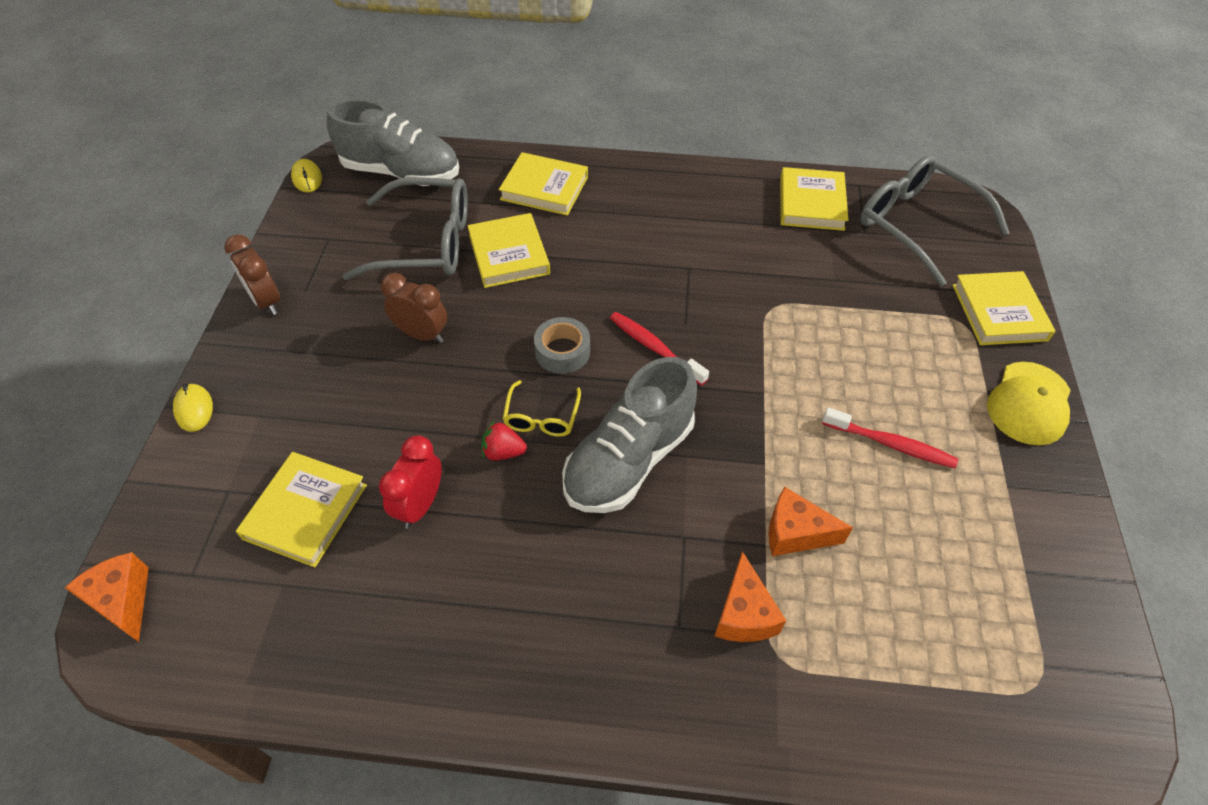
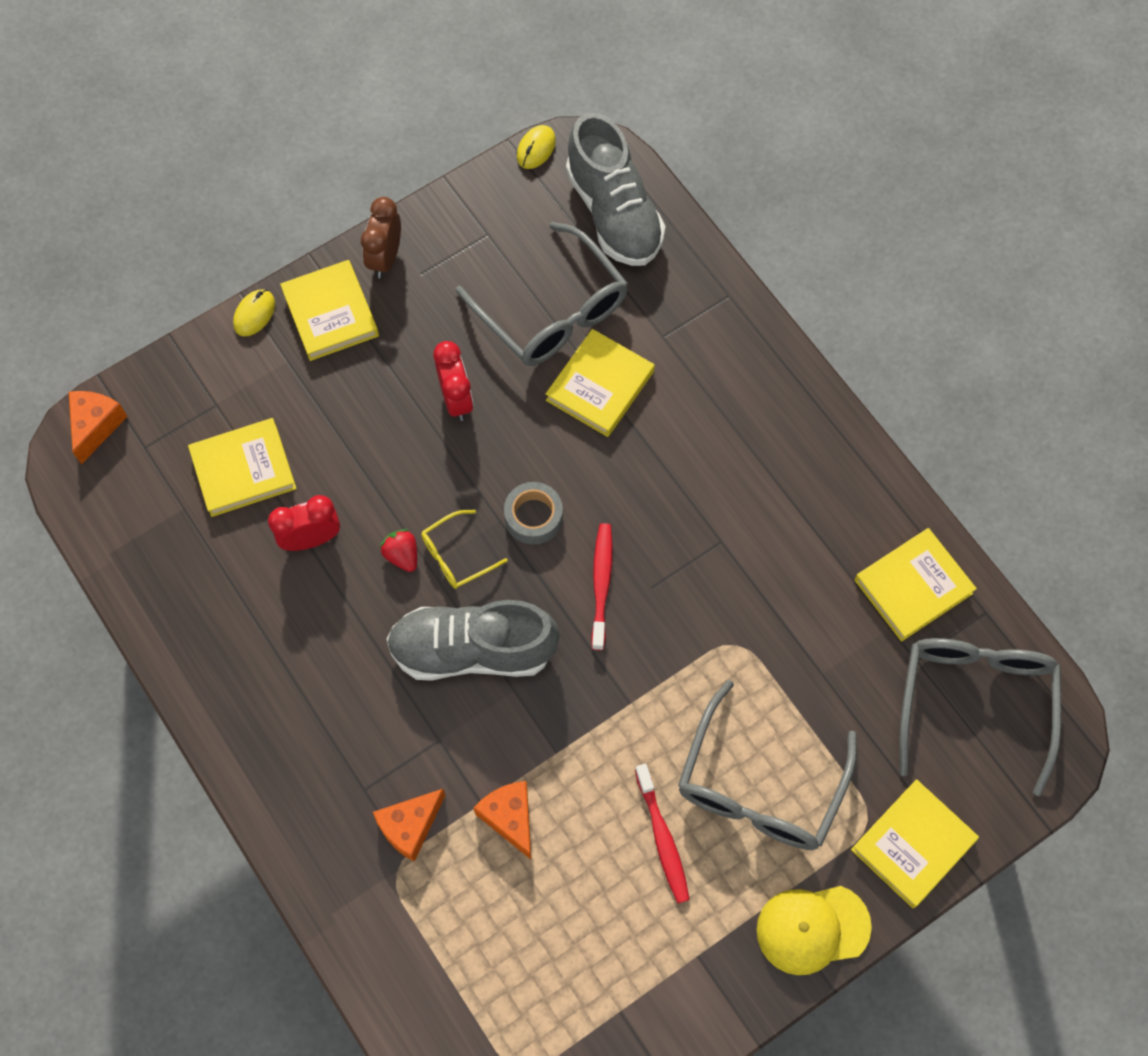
camera: 50 degrees right, 15 degrees up
(422, 334) = (456, 399): brown clock -> red clock
(544, 188) = (708, 343): yellow book -> yellow book (330, 313)
(892, 362) = (760, 785): none -> grey glasses

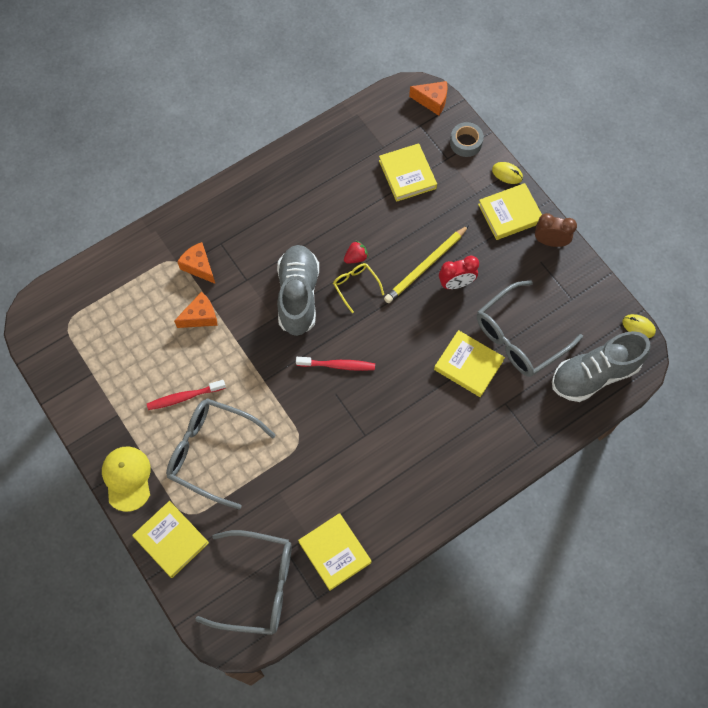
camera: 90 degrees right, 0 degrees up
(311, 539) = (365, 211): red clock -> none
(423, 444) = (426, 266): none -> yellow pencil
(533, 517) = (380, 327): grey tape -> grey tape (466, 143)

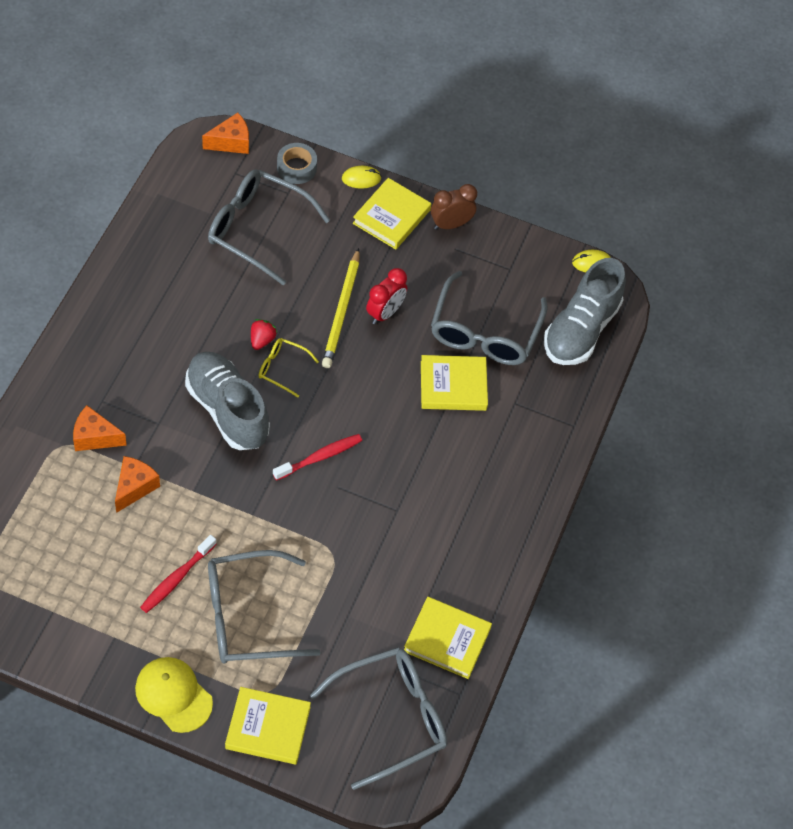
camera: 40 degrees left, 10 degrees down
(407, 174) = (257, 229): yellow book -> grey glasses

